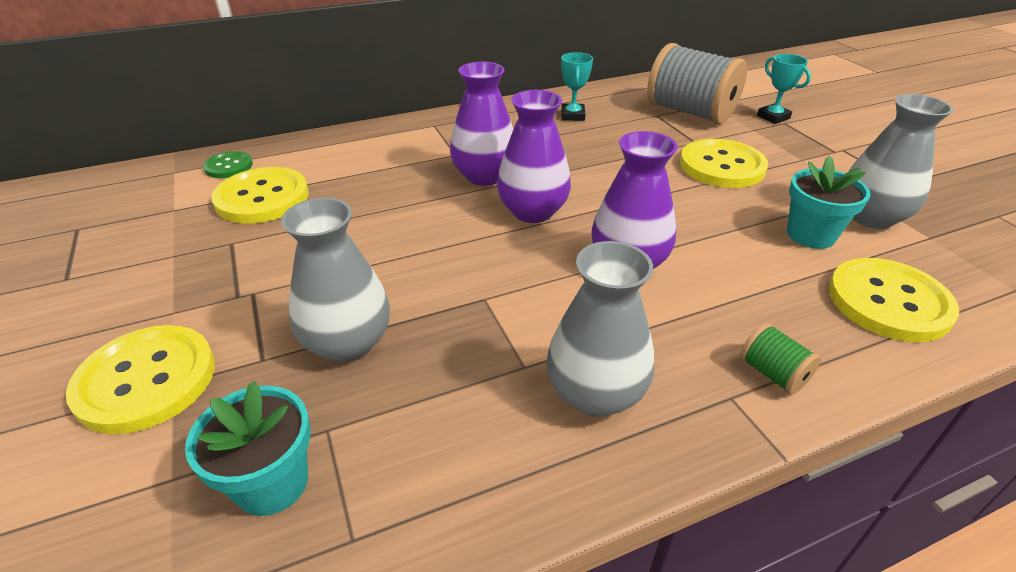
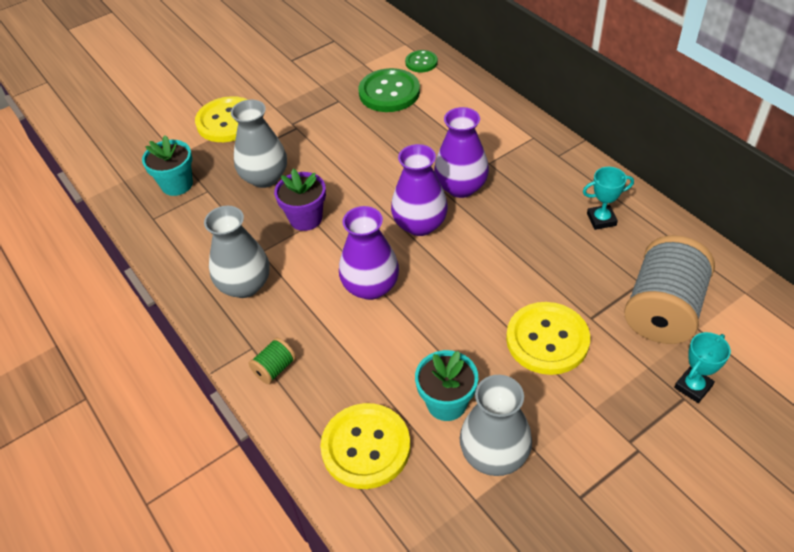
camera: 80 degrees right, 10 degrees up
(262, 198) = (389, 92): yellow button -> green button
(473, 306) = (306, 218): none -> purple flower pot

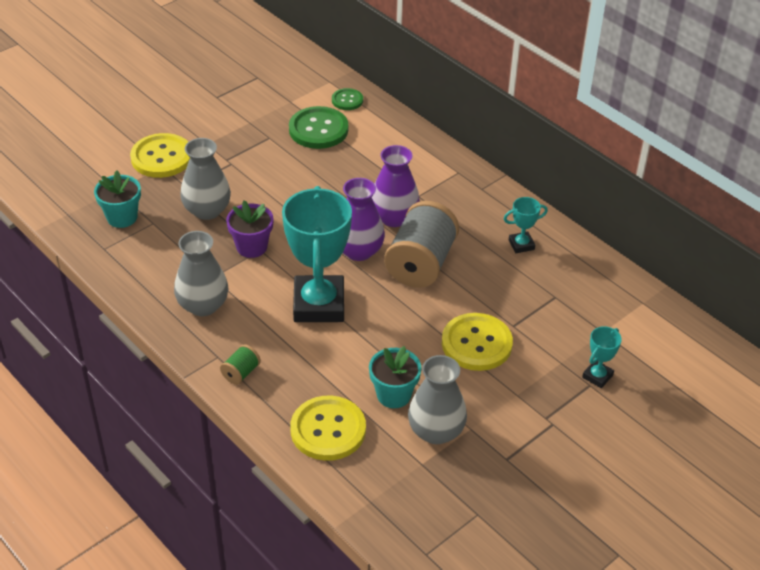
camera: 10 degrees left, 5 degrees down
(371, 286) = (319, 304): purple vase -> turquoise trophy
(662, 310) = (573, 318): grey spool -> grey spool (420, 264)

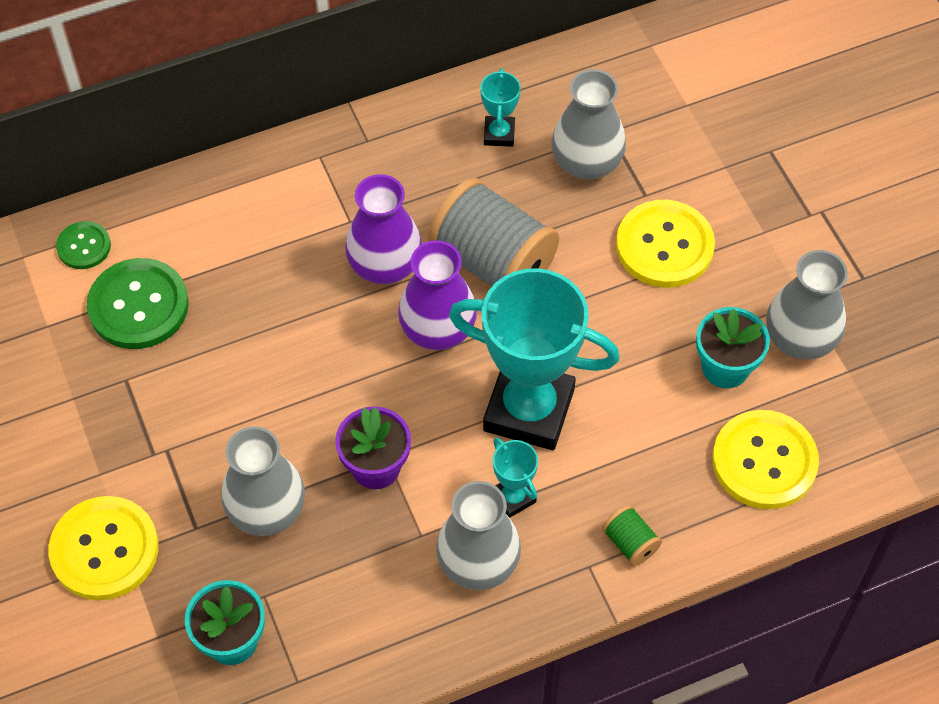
camera: 70 degrees left, 15 degrees up
(523, 291) = (586, 162): none -> grey vase
(597, 376) = (759, 138): turquoise trophy -> turquoise trophy (513, 497)

